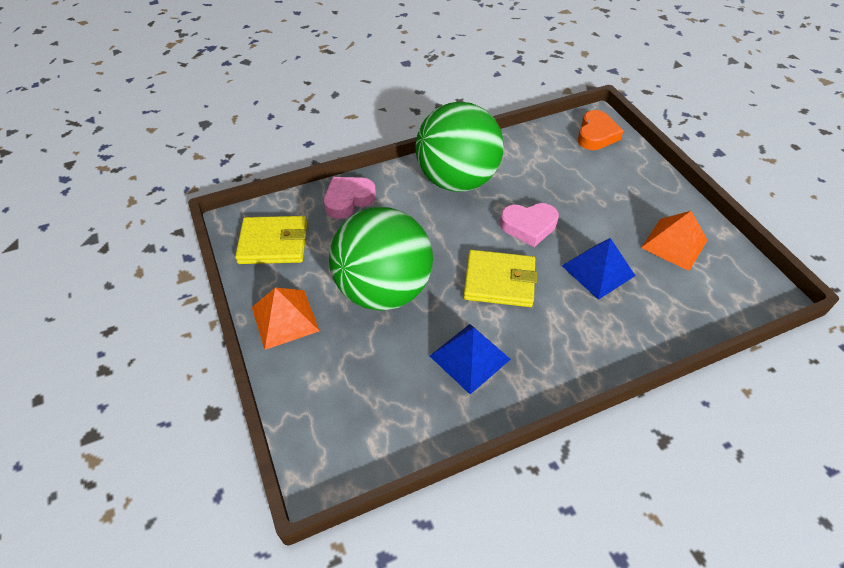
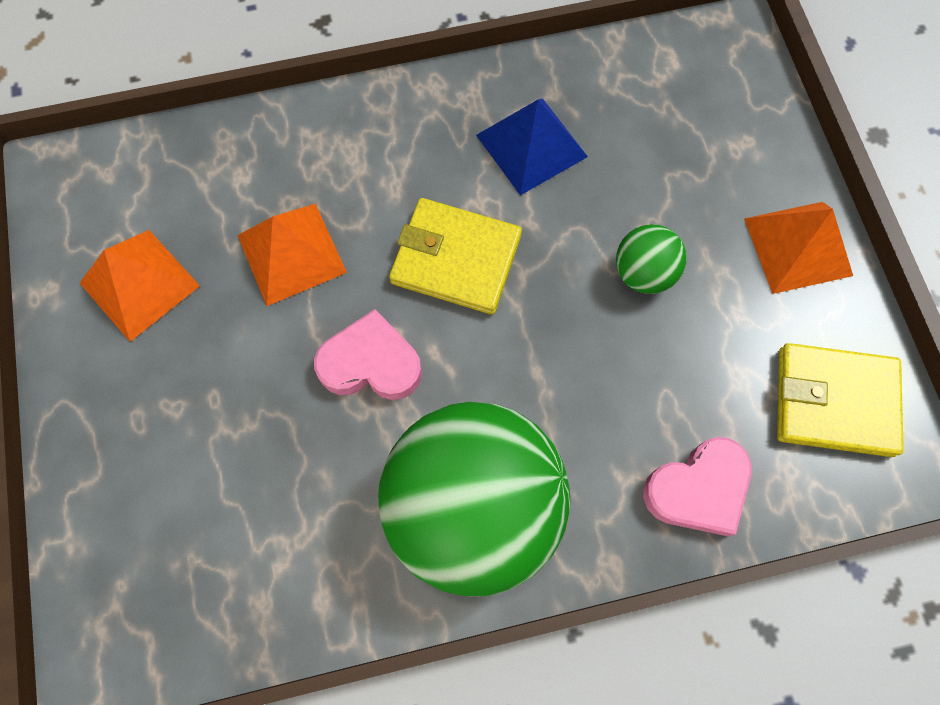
camera: 170 degrees left, 20 degrees up
(383, 290) = (643, 273): green ball -> green ball, size x0.43
(596, 135) = (128, 602): orange heart -> none
(598, 270) = (291, 254): blue pyramid -> orange pyramid

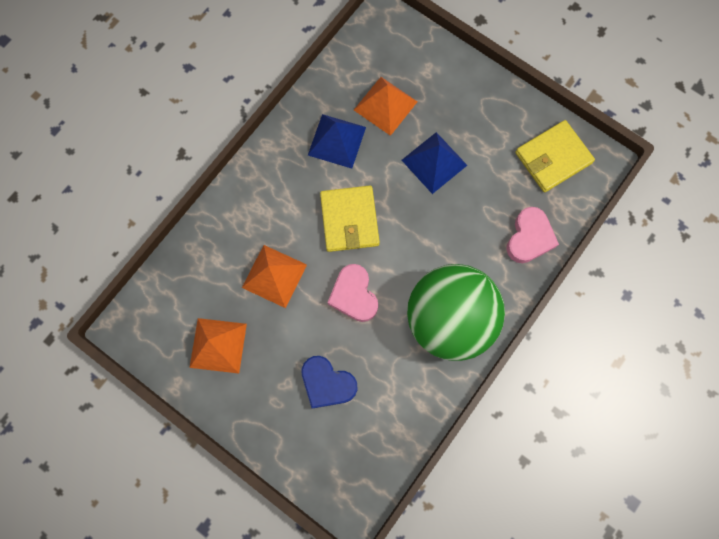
camera: 40 degrees left, 5 degrees up
(226, 453) = (327, 383): none -> blue heart
(371, 363) = (354, 295): pink heart -> pink heart turned 75 degrees counterclockwise
(456, 259) = (349, 220): yellow wallet -> yellow wallet turned 75 degrees counterclockwise
(643, 273) = (434, 162): green ball -> blue pyramid
(798, 246) = (487, 100): orange pyramid -> orange pyramid (385, 105)

